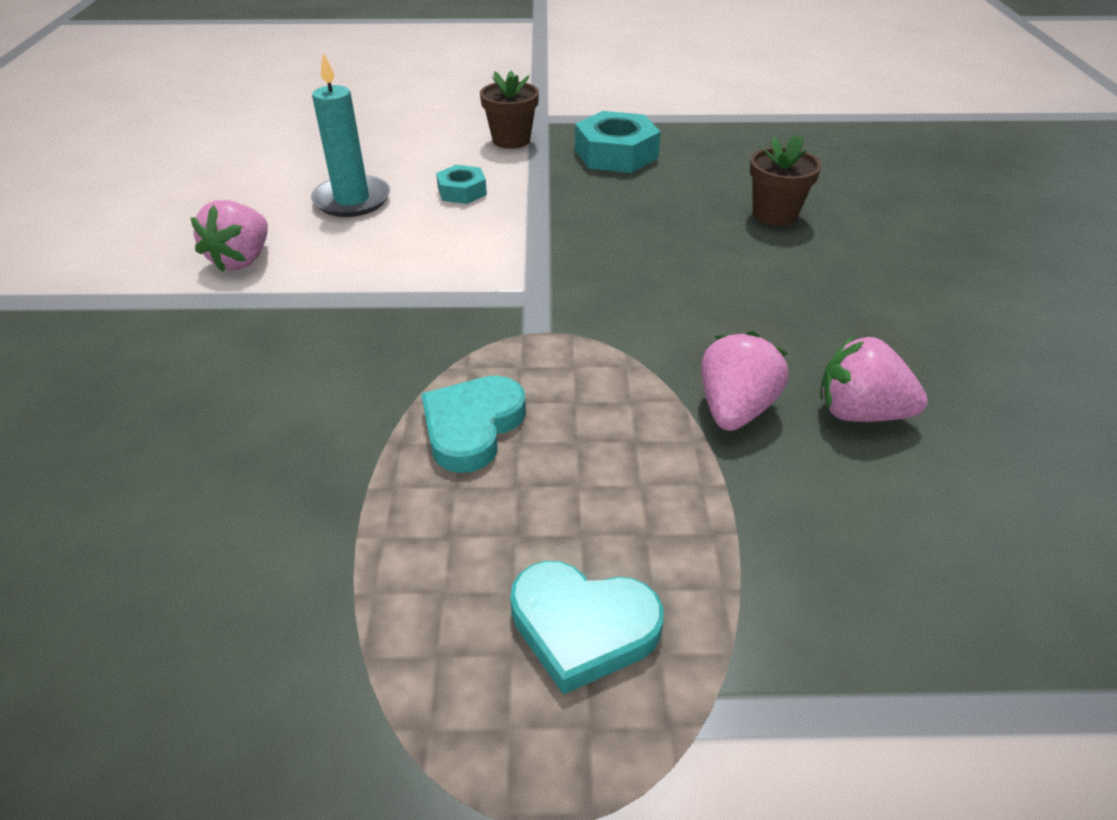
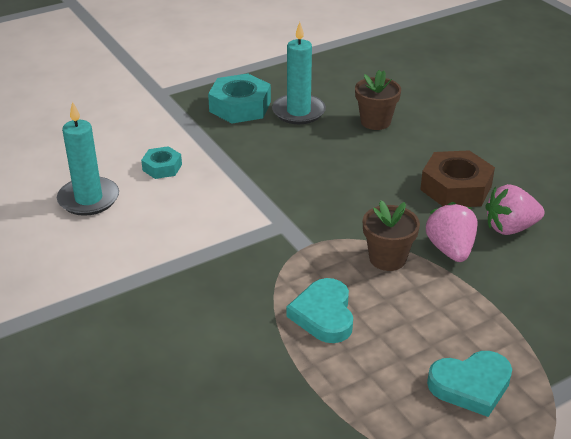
camera: 30 degrees left, 5 degrees down
(242, 260) = (58, 269): pink strawberry -> none
(511, 140) = (156, 117): brown flower pot -> brown flower pot (387, 258)
(682, 177) = (298, 112): none -> turquoise candle
(819, 329) = (456, 188): none -> brown nut

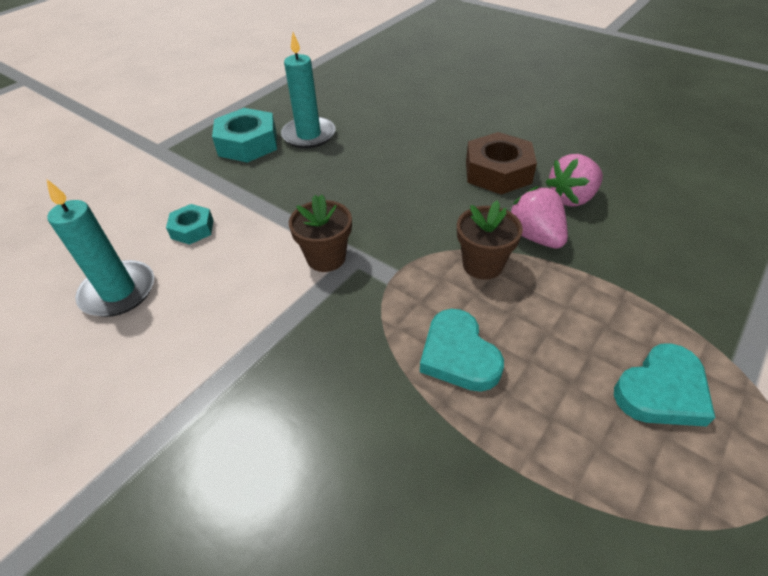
camera: 20 degrees left, 10 degrees up
(375, 122) = (386, 127): brown flower pot -> brown flower pot (326, 258)

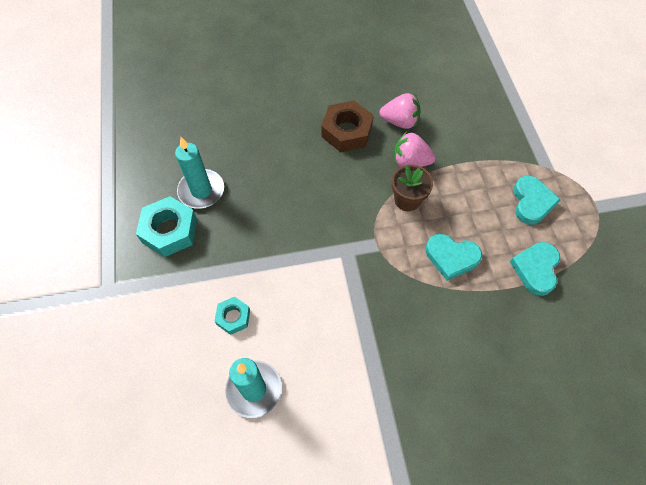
camera: 50 degrees left, 15 degrees up
(326, 258) = (332, 264): brown flower pot -> none
(564, 471) = (535, 269): none -> turquoise heart
(571, 198) = (400, 121): pink strawberry -> pink strawberry turned 90 degrees counterclockwise

